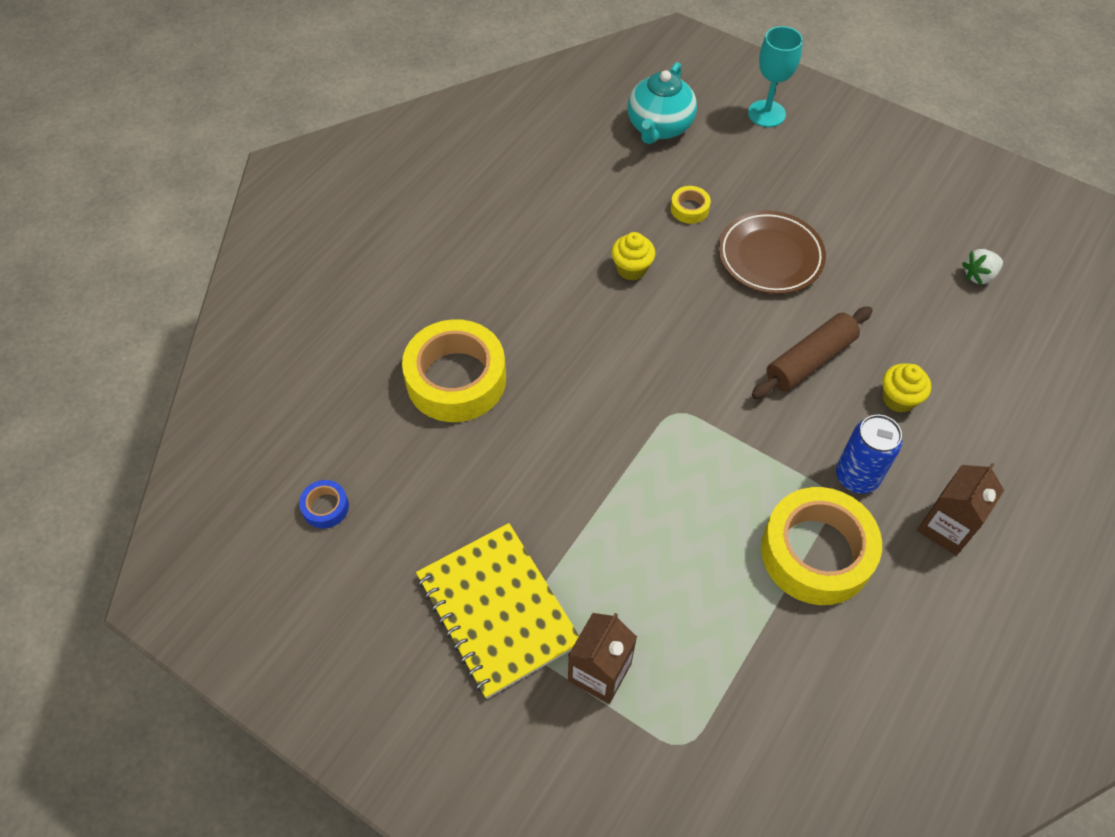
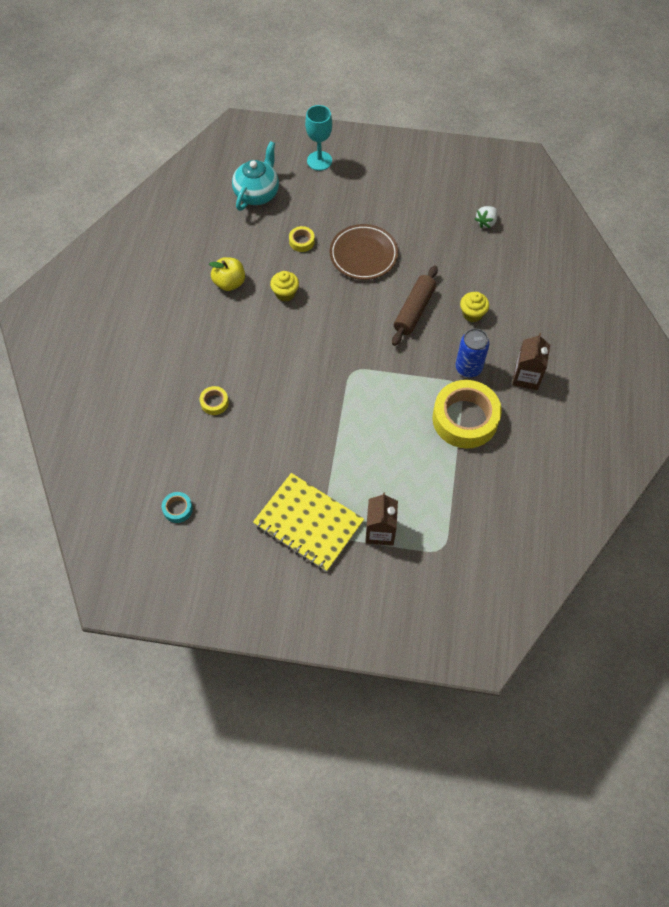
camera: 25 degrees left, 5 degrees up
(325, 507) = (177, 509): blue tape -> turquoise tape
(456, 379) = (214, 402): yellow tape -> yellow tape, size x0.43
(562, 228) = (229, 283): none -> yellow apple
(659, 127) = (257, 193): turquoise teapot -> turquoise teapot turned 150 degrees counterclockwise

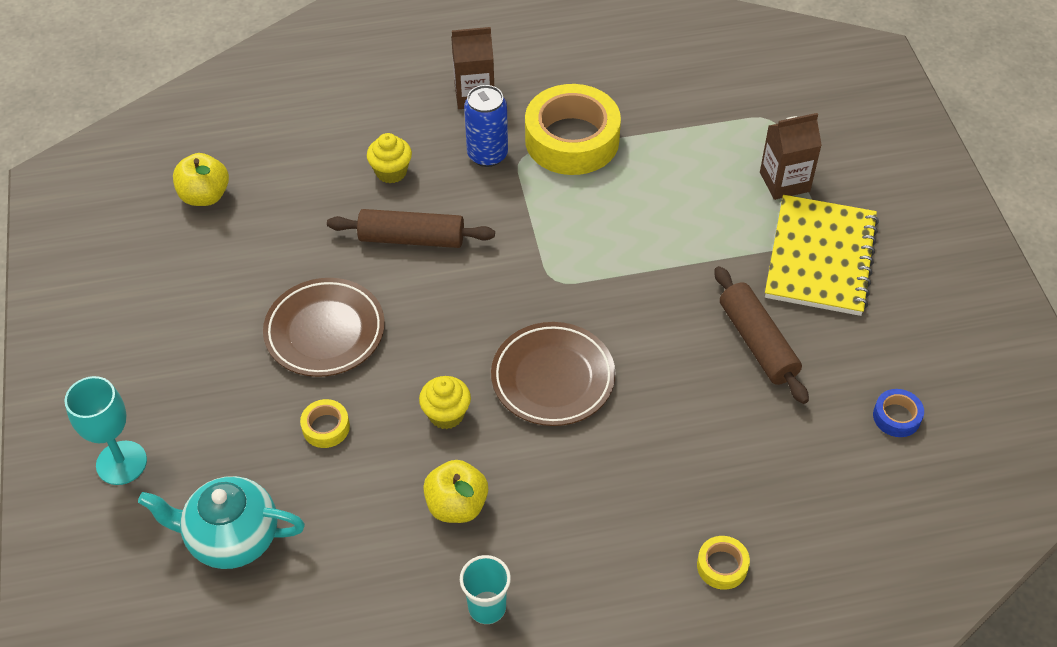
camera: 110 degrees left, 10 degrees down
(169, 279) = (487, 607): none -> turquoise cup
(177, 509) = (896, 417): turquoise tape -> blue tape
(214, 402) = (699, 437): yellow tape -> yellow tape (722, 566)
(262, 459) = (757, 342): none -> brown rolling pin
(285, 348) = (553, 378): none -> brown plate
(486, 222) = (205, 196): white strawberry -> yellow apple

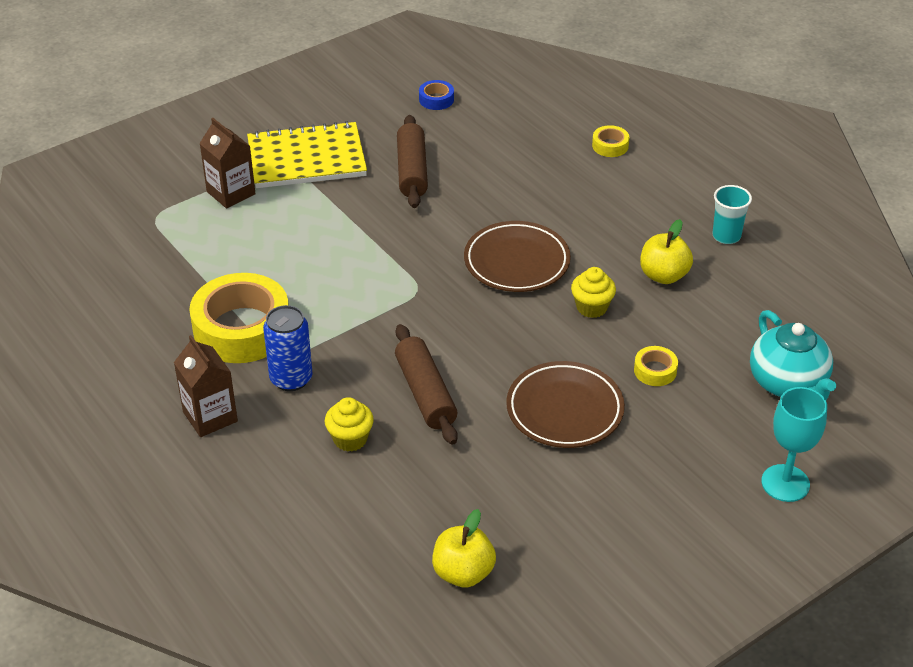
camera: 115 degrees left, 10 degrees down
(757, 342) = (412, 171): brown rolling pin -> brown rolling pin turned 45 degrees counterclockwise

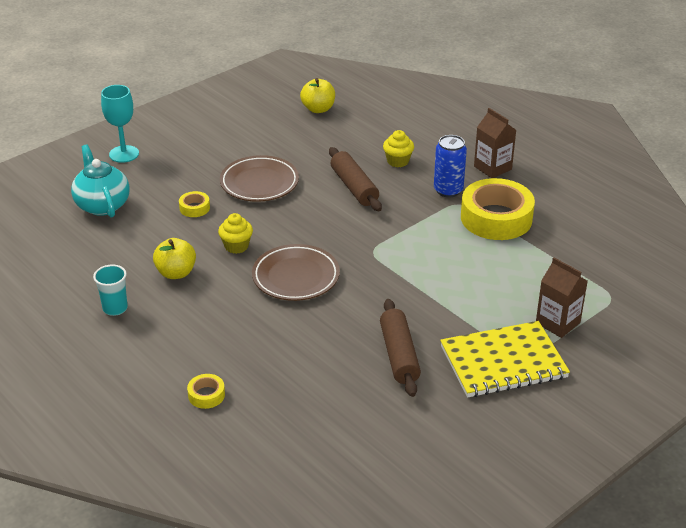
camera: 175 degrees right, 5 degrees down
(436, 99) = (391, 443): blue tape -> none

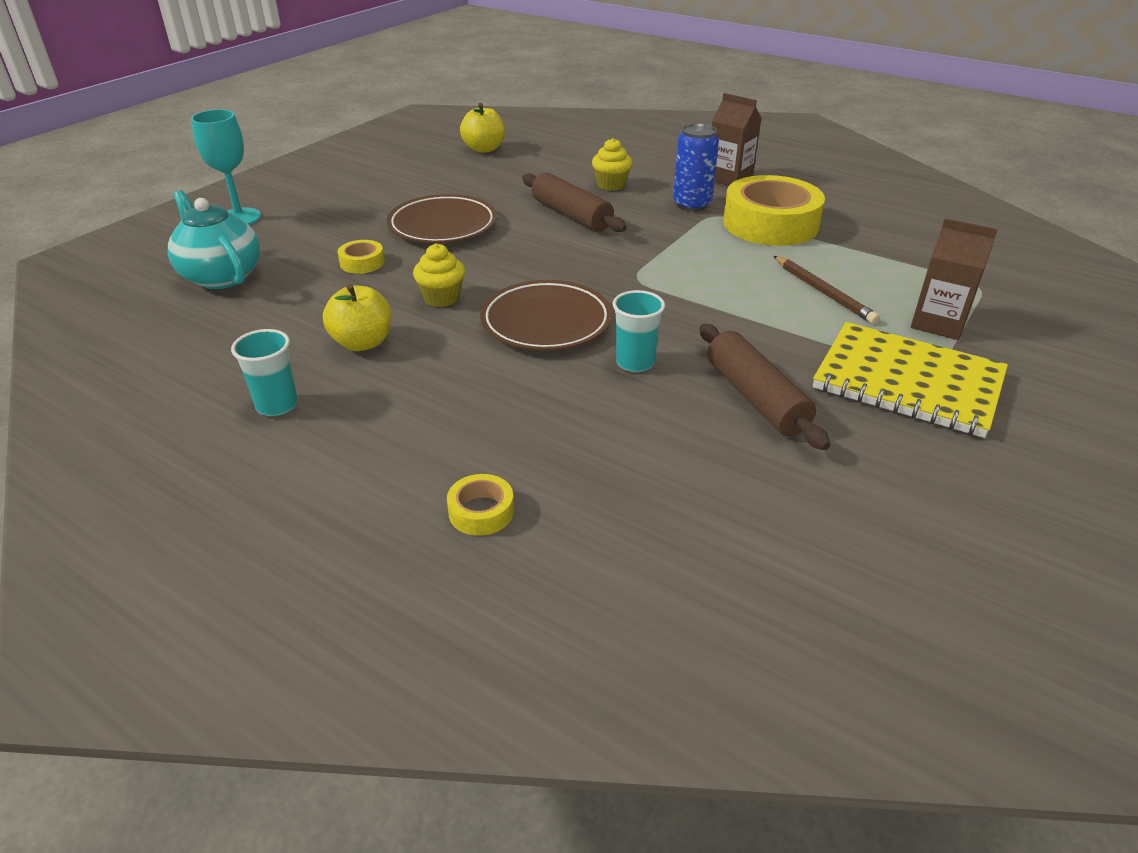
camera: 15 degrees left, 0 degrees up
(337, 317) = (635, 363): none -> turquoise cup
(495, 284) = (823, 292): none -> brown pencil
(503, 362) = (907, 382): yellow notebook -> yellow notebook turned 60 degrees clockwise

